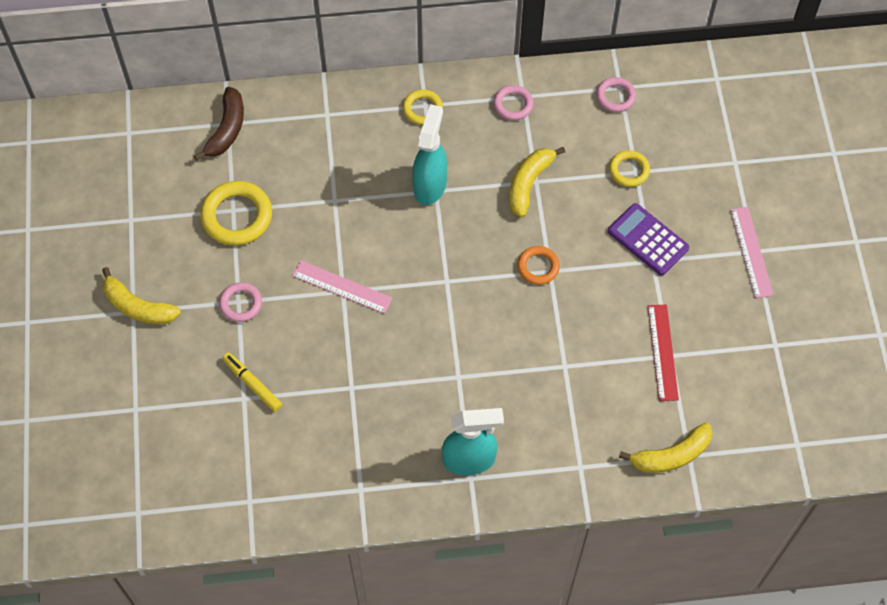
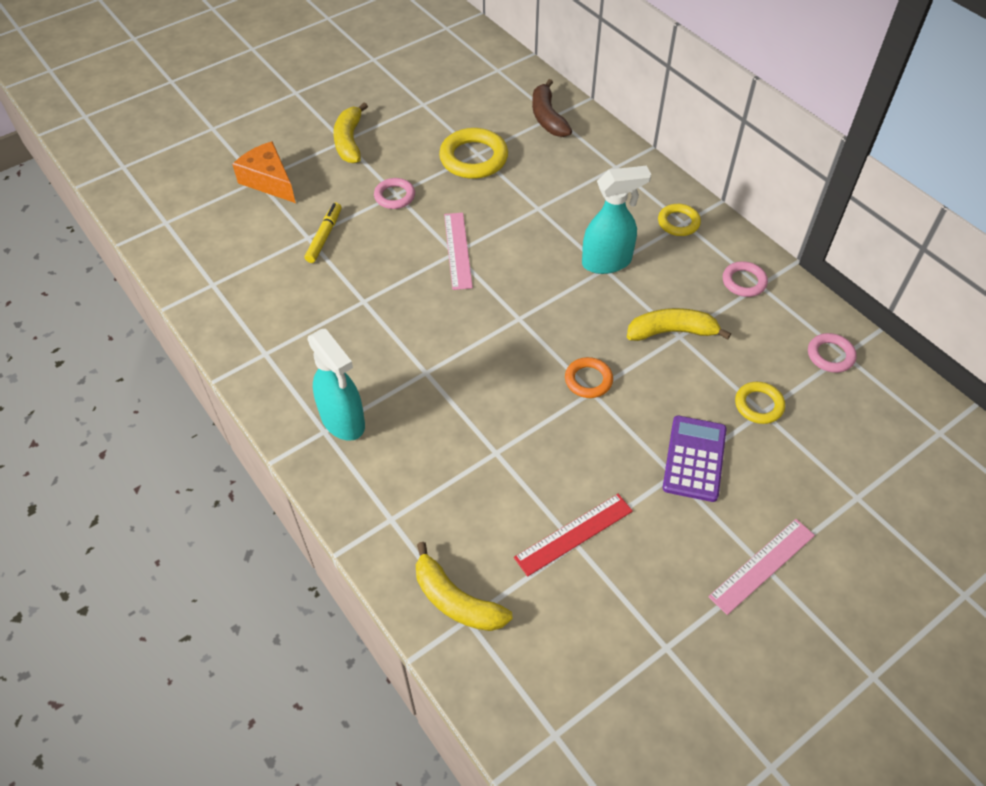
camera: 60 degrees right, 10 degrees down
(144, 400) = (269, 181): none -> orange cheese
(226, 129) = (547, 117): brown banana -> brown banana turned 90 degrees clockwise

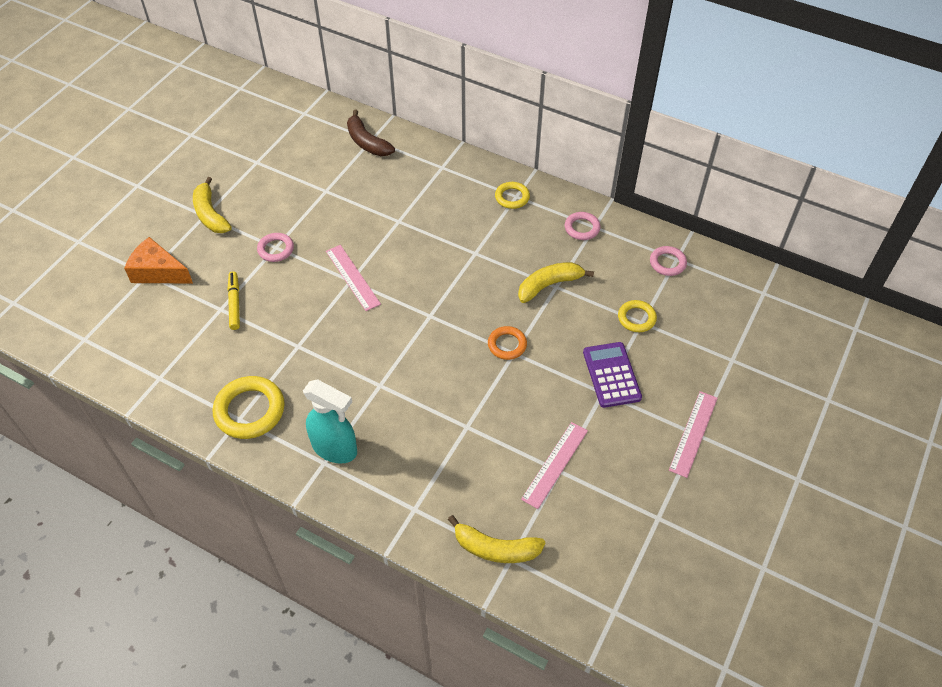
camera: 25 degrees left, 0 degrees up
(473, 158) = (324, 196): yellow ring -> yellow ring (250, 410)
(574, 534) = (555, 464): red ruler -> pink ruler
(607, 262) = (474, 247): turquoise spray bottle -> none

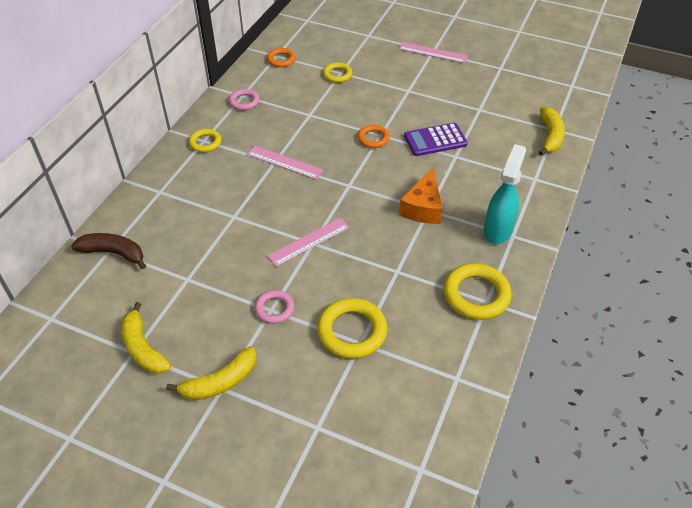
camera: 95 degrees left, 5 degrees down
(158, 272) = (313, 416): orange cheese -> orange cheese (423, 207)
(234, 303) = (352, 331): yellow marker -> yellow ring
(367, 142) = (113, 253): brown banana -> brown banana turned 120 degrees counterclockwise
(549, 285) = (308, 118): yellow banana -> yellow banana (143, 348)
(555, 464) = (475, 111): pink ruler -> pink ruler (284, 162)
(611, 375) = (392, 86): purple calculator -> purple calculator (435, 140)
(667, 263) = (281, 60): pink ring -> orange ring

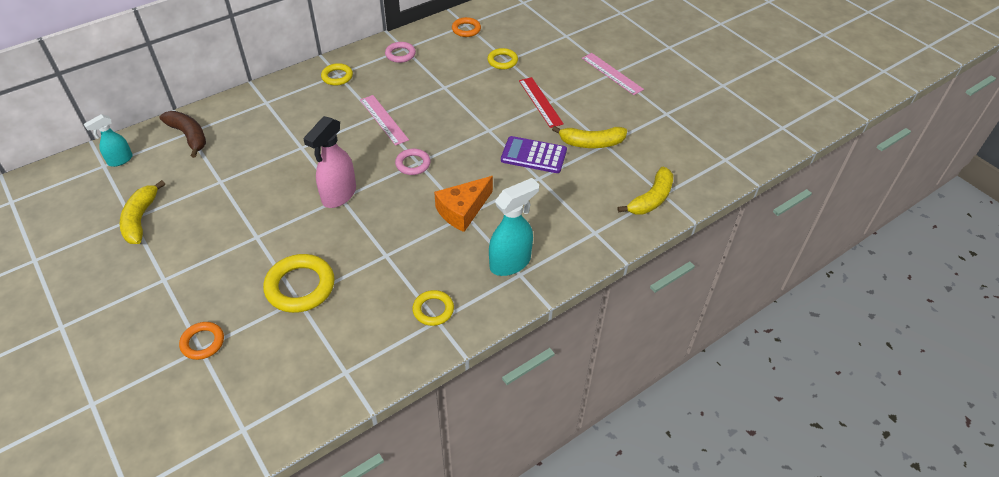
camera: 30 degrees right, 0 degrees up
(64, 306) = (120, 160): none -> turquoise spray bottle
(220, 382) = (167, 274): yellow banana -> yellow banana (591, 143)
(274, 309) = (260, 237): pink ring -> pink ring (413, 164)
(309, 242) = (339, 195): pink ruler -> pink spray bottle
(373, 138) = (479, 130): orange ring -> orange ring (203, 342)
(399, 96) = (540, 102): none -> red ruler
(476, 295) = (433, 310): yellow ring -> yellow ring, size x0.58

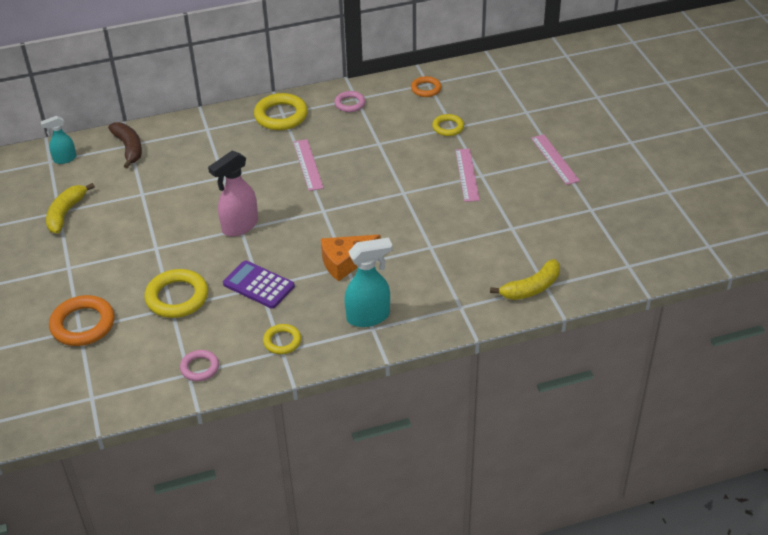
camera: 20 degrees right, 5 degrees down
(203, 342) = (83, 324): orange ring -> orange ring, size x1.72
(337, 77) = (281, 116): yellow ring -> yellow ring, size x1.72
(413, 164) = (318, 211): pink ring -> pink ring (200, 368)
(533, 155) = (435, 225): purple calculator -> purple calculator (258, 285)
(540, 102) = (467, 175): red ruler -> pink ruler
(591, 143) = (498, 224): yellow banana -> none

